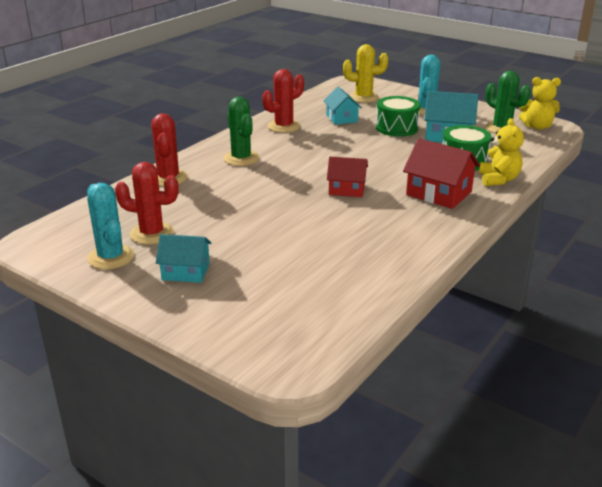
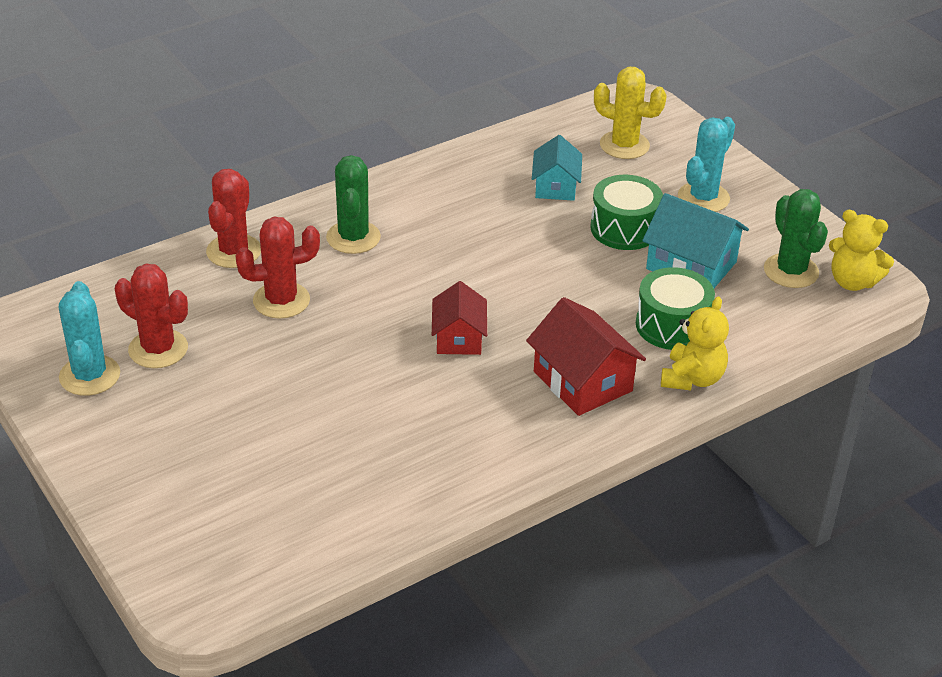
camera: 20 degrees right, 10 degrees up
(186, 271) = (163, 425): turquoise house -> none
(284, 126) = (456, 183): red cactus -> red cactus (281, 300)
(347, 189) = (459, 338): red house -> red house turned 60 degrees clockwise

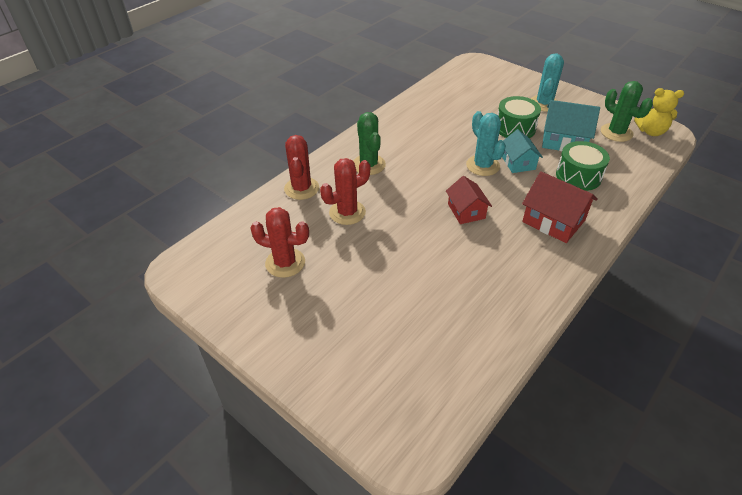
camera: 15 degrees left, 5 degrees up
(89, 376) = (248, 293): turquoise cactus -> turquoise cactus (482, 166)
(555, 186) = (463, 113): turquoise house -> turquoise house (518, 162)
(624, 145) = (484, 85): yellow cactus -> none
(692, 378) = (611, 204): yellow teddy bear -> none

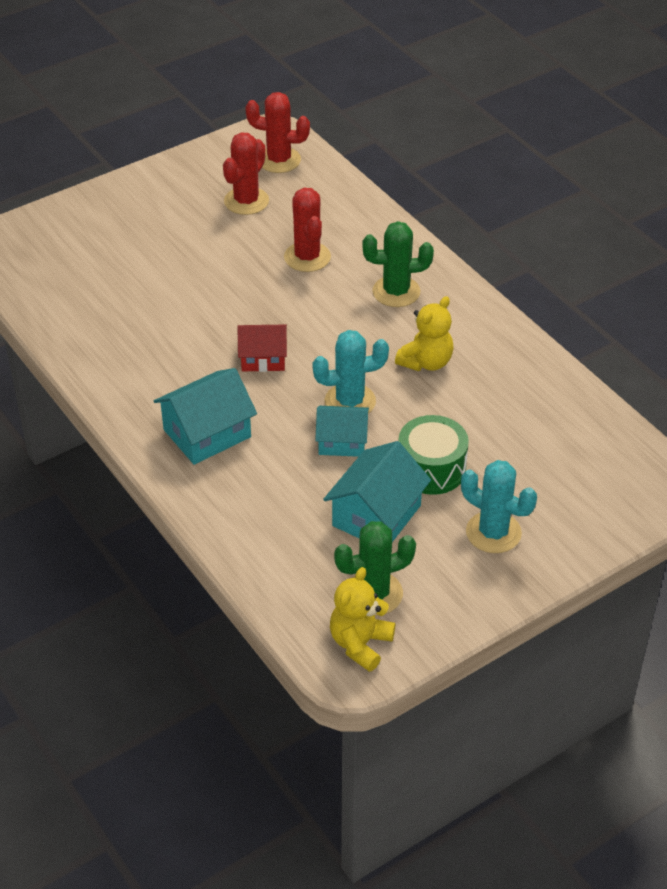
camera: 105 degrees right, 0 degrees up
(301, 188) = (369, 227): red cactus -> red cactus (279, 160)
(430, 143) = (426, 362): none -> yellow teddy bear
(553, 221) = (207, 433): red house -> turquoise house
(578, 176) = (284, 496): green drum -> none

